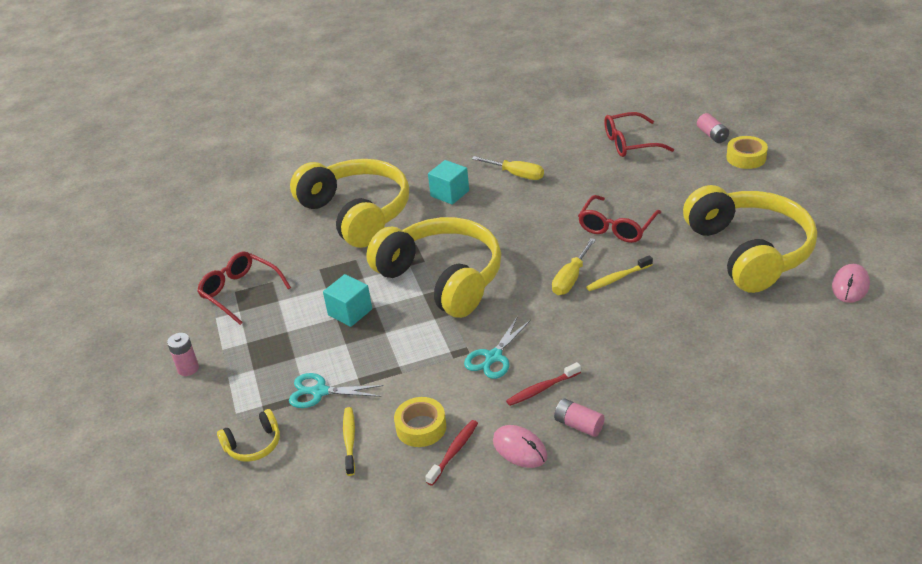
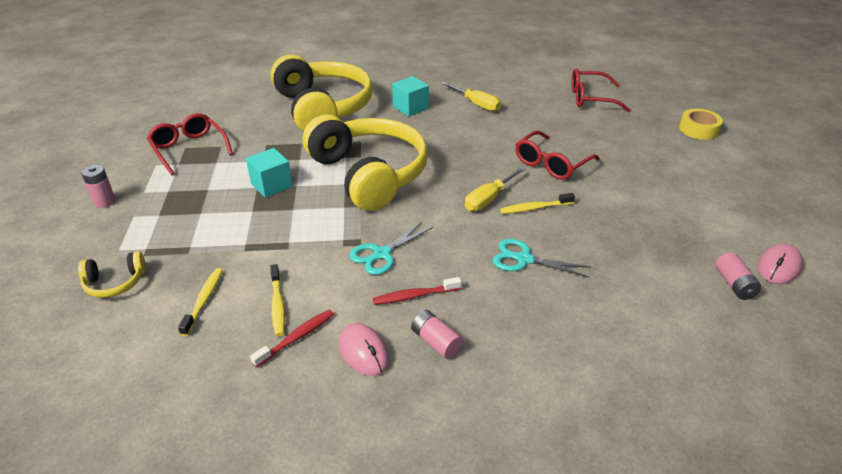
camera: 10 degrees right, 0 degrees up
(319, 392) = (203, 248): turquoise scissors -> turquoise scissors (523, 259)
(421, 427) = (277, 305): yellow tape -> yellow toothbrush
(712, 135) = (671, 106): pink battery -> pink battery (734, 284)
(749, 251) = (677, 211): yellow headphones -> none

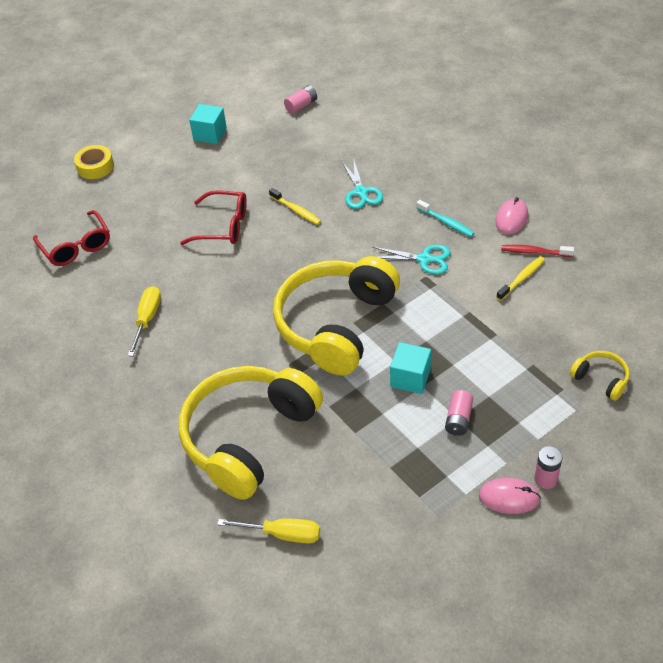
camera: 120 degrees left, 10 degrees up
(189, 149) = (419, 489): red glasses -> none
(204, 300) = (559, 317): yellow toothbrush -> none
(410, 108) = (193, 365): turquoise cube -> turquoise cube (210, 134)
(414, 296) = (446, 222): red toothbrush -> turquoise toothbrush
(436, 342) = (472, 195): pink battery -> pink battery (458, 419)
(488, 199) = (307, 238): yellow screwdriver -> yellow screwdriver (283, 534)
(779, 266) = (266, 94): pink mouse -> pink mouse (509, 497)

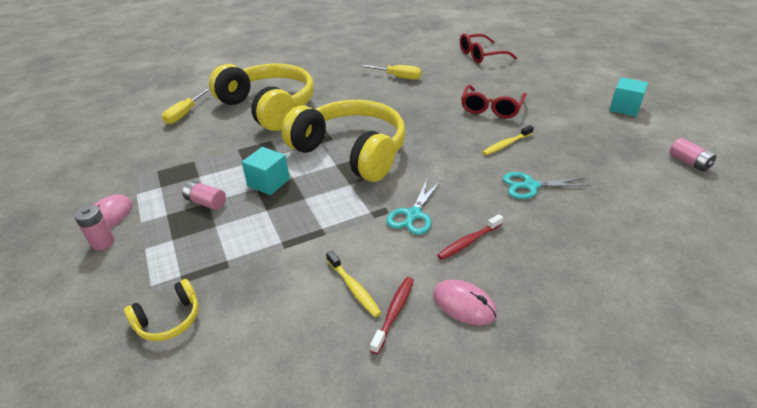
camera: 100 degrees right, 10 degrees down
(95, 167) = (573, 61): yellow tape -> none
(446, 222) = (468, 242): turquoise toothbrush -> red toothbrush

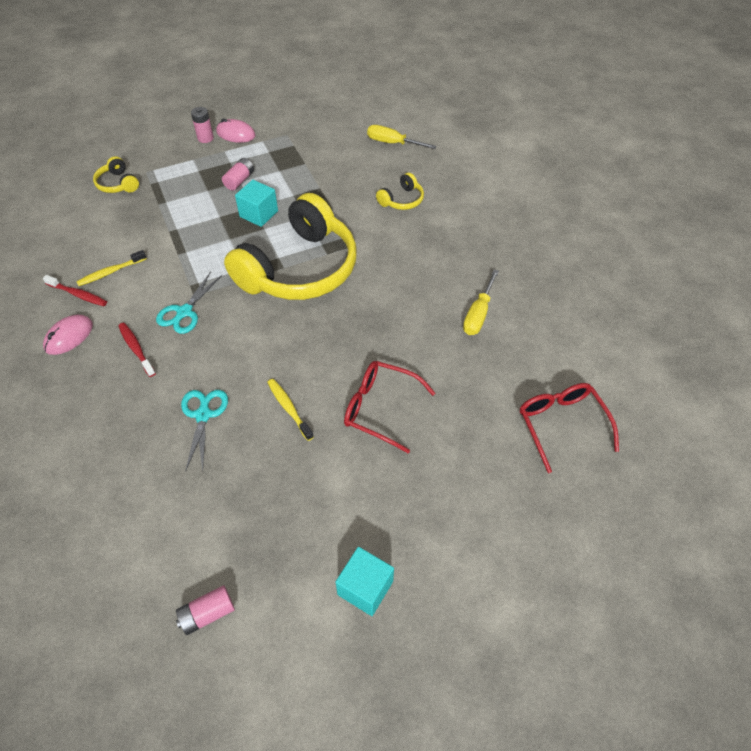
camera: 90 degrees right, 15 degrees up
(269, 107) = (402, 200): yellow headphones -> yellow headphones, size x0.41
(413, 215) = (184, 312): turquoise scissors -> turquoise scissors turned 90 degrees counterclockwise

